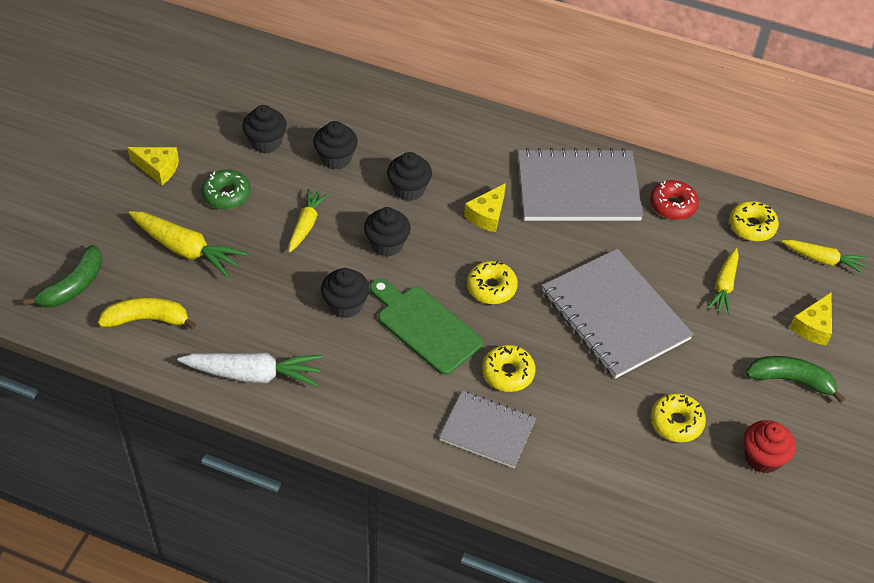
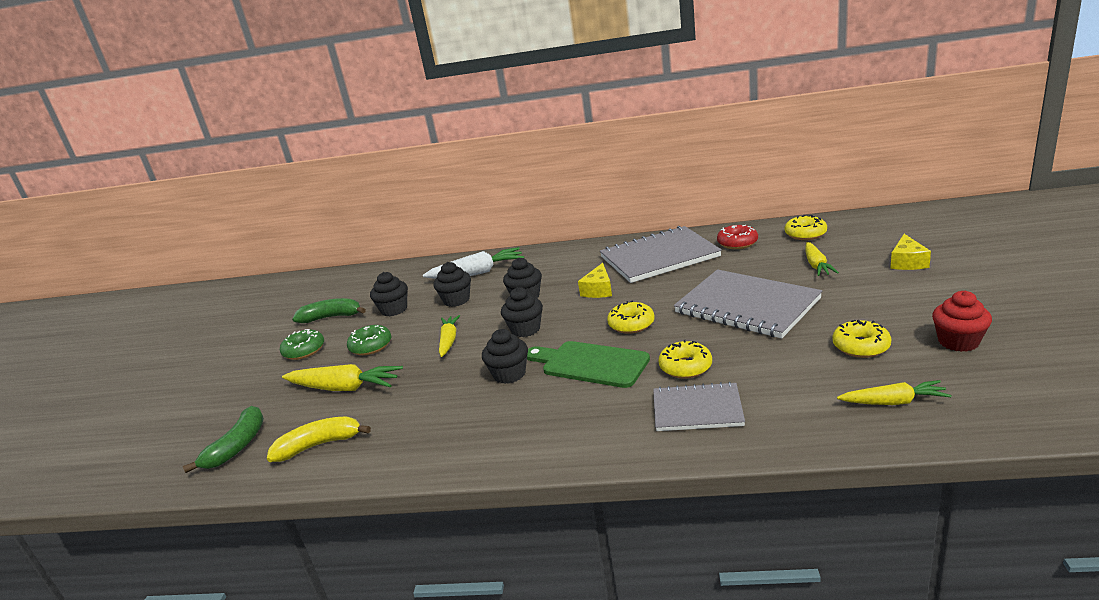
camera: 10 degrees left, 25 degrees down
(158, 169) = (304, 350): yellow cheese -> green donut
(254, 374) = (443, 448): white carrot -> white carrot (478, 273)
(791, 380) = (925, 293): green banana -> green banana (332, 317)
(823, 260) = (875, 232): yellow carrot -> yellow carrot (894, 402)

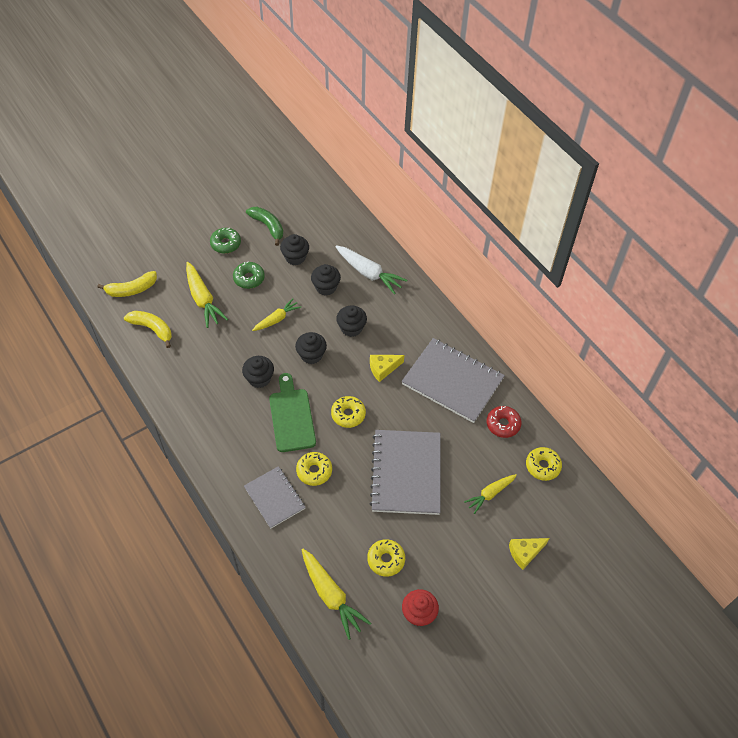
camera: 45 degrees right, 30 degrees up
(237, 446) = (131, 289): green banana -> yellow banana
(894, 402) = (331, 596): yellow carrot -> yellow carrot, size x1.56

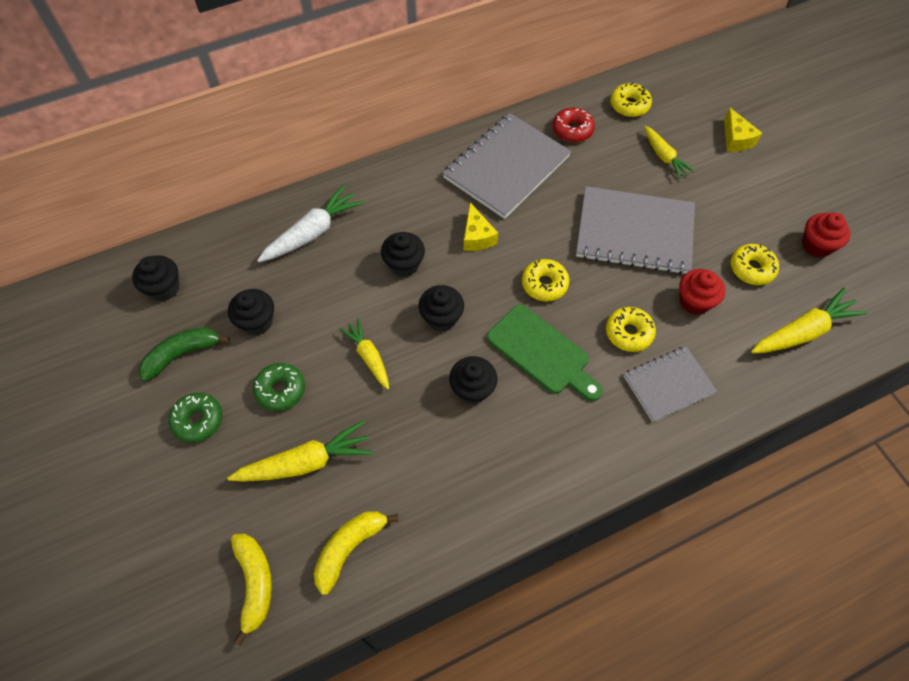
camera: 80 degrees left, 5 degrees up
(291, 417) = (541, 352): green cutting board -> green cutting board turned 135 degrees counterclockwise
(326, 287) = (324, 287): black cupcake -> black cupcake (164, 288)
(348, 516) = (694, 301): none -> red cupcake

